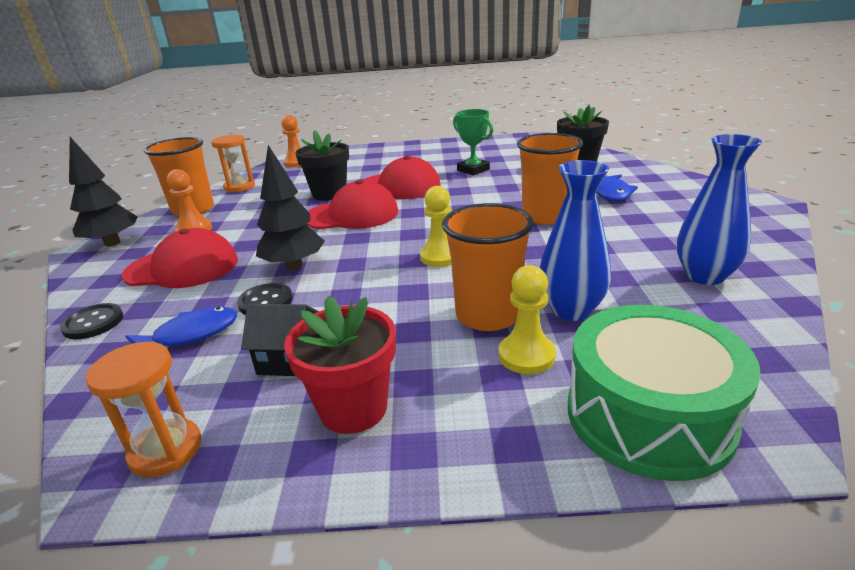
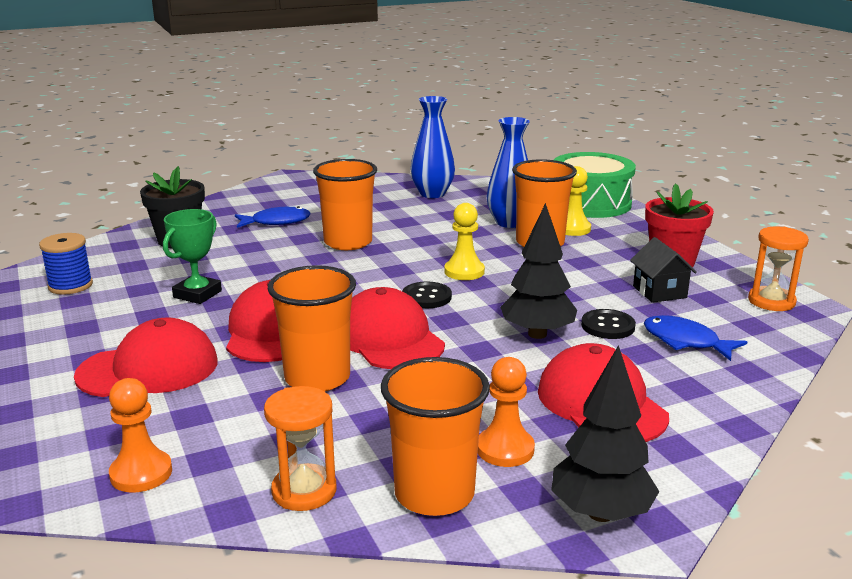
camera: 115 degrees left, 5 degrees down
(93, 323) = (736, 403): black button -> black button (426, 297)
(329, 194) = (317, 378): black flower pot -> orange cup
(386, 162) = (148, 369): none -> red cap
(511, 145) = (70, 285): none -> blue spool

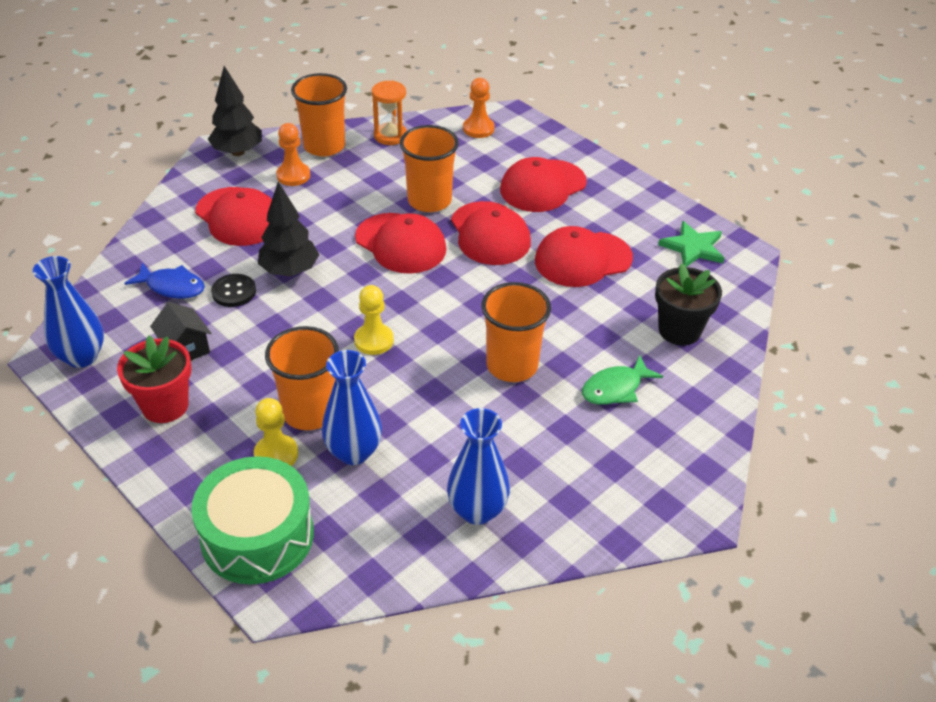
camera: 160 degrees right, 20 degrees up
(70, 285) = (693, 247): blue spool -> green star
(197, 294) = (583, 259): green trophy -> red cap
(276, 222) = (615, 388): blue fish -> green fish
(426, 297) = (393, 296): black button -> none
(771, 301) = (82, 356): orange hourglass -> blue vase

